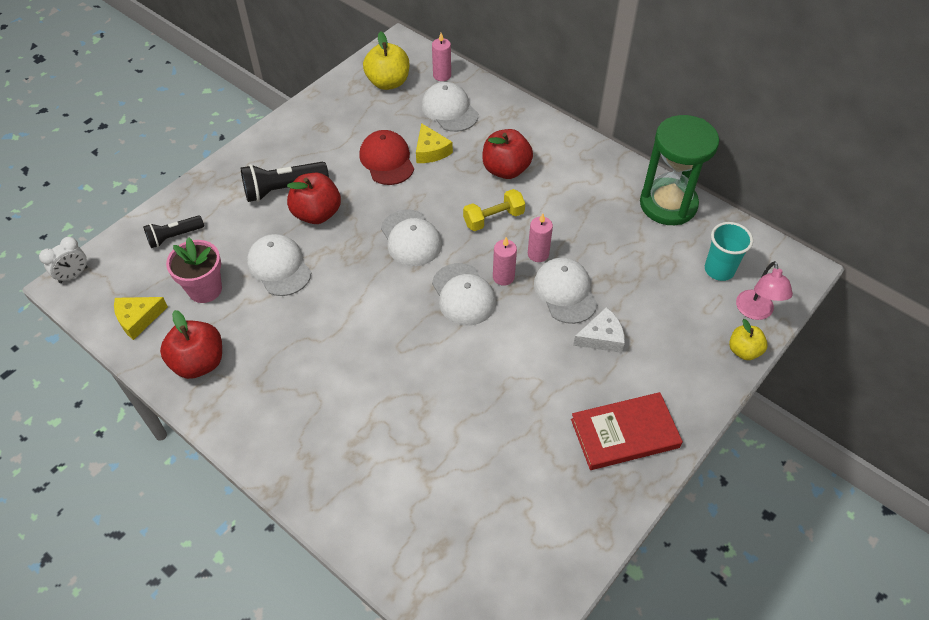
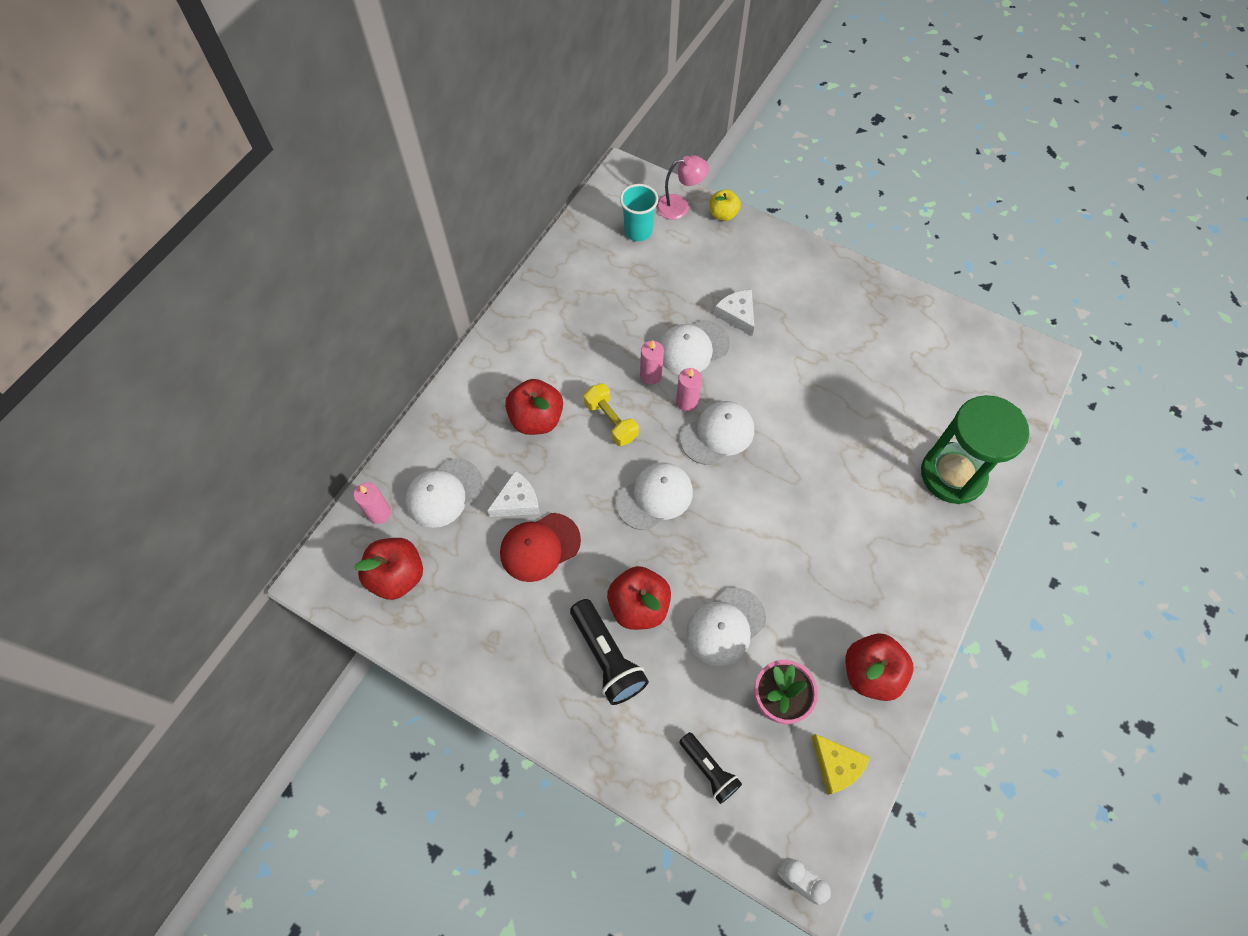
camera: 100 degrees left, 10 degrees up
(388, 82) = (397, 576): yellow apple -> red apple
(431, 151) = (517, 501): yellow cheese -> white cheese
(624, 433) = (829, 292): red book -> none
(668, 204) = (563, 271): green hourglass -> green hourglass (952, 475)

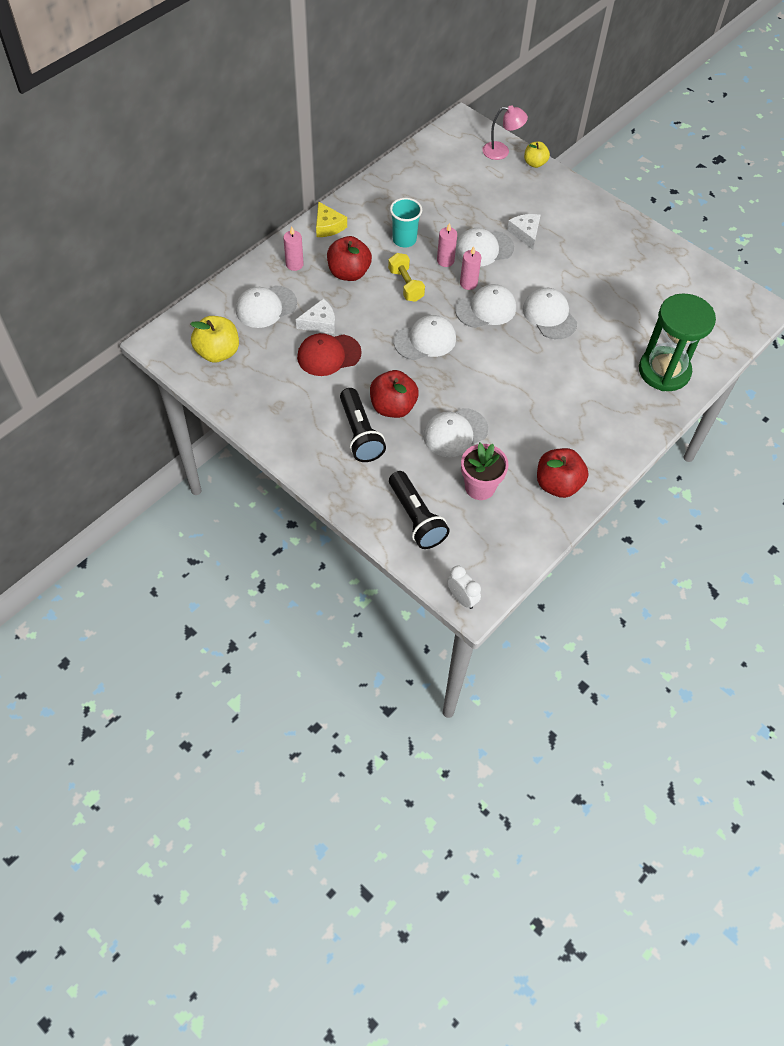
camera: 10 degrees right, 5 degrees down
(379, 513) = (214, 310): pink candle -> pink candle (294, 264)
(397, 576) = (218, 352): red apple -> yellow apple
(638, 231) = (463, 163): turquoise cup -> turquoise cup (404, 240)
(709, 770) = (416, 518): black flashlight -> black flashlight, size x1.56
(796, 426) = (549, 315): none -> white cap
(836, 765) = (513, 535): yellow cheese -> yellow cheese (328, 226)

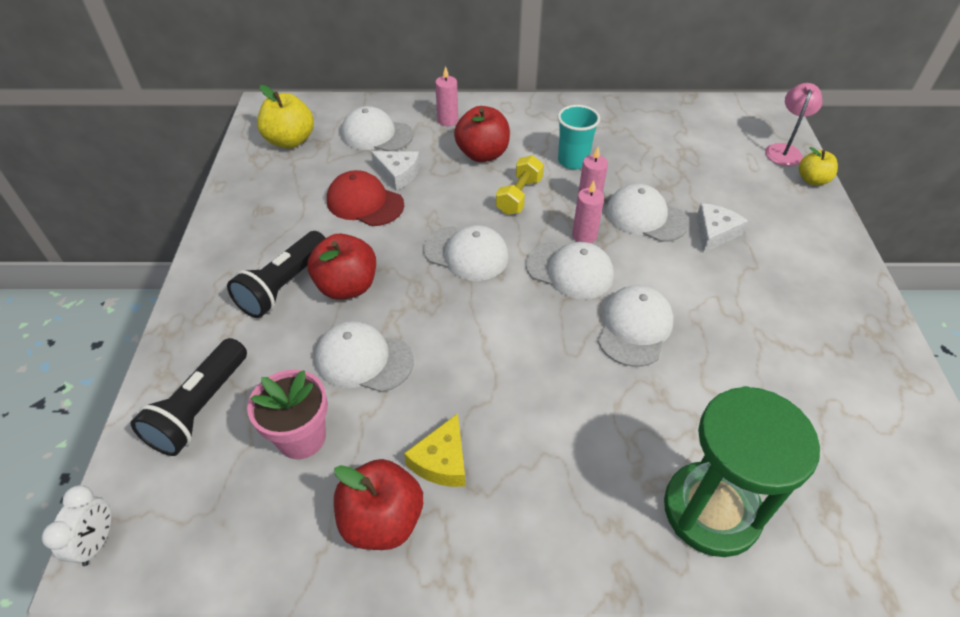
camera: 50 degrees right, 10 degrees down
(328, 226) = (519, 111): yellow cheese -> yellow cheese (442, 461)
(501, 151) = (784, 150): pink lamp -> pink lamp turned 120 degrees counterclockwise

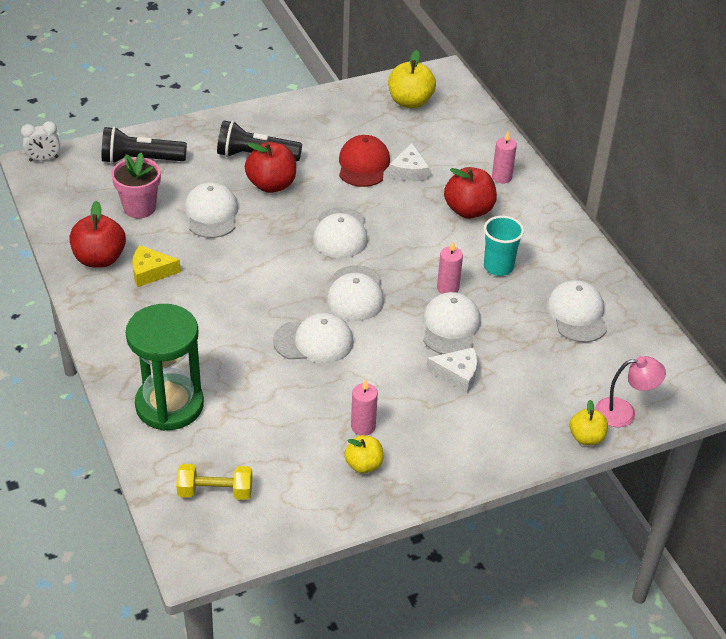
camera: 65 degrees right, 5 degrees down
(376, 134) = (451, 143): white cap -> white cap (577, 314)
(519, 196) = (427, 245): yellow dumbbell -> yellow dumbbell (215, 492)
(584, 236) = (402, 294): pink candle -> pink candle (363, 426)
(836, 343) = (363, 465): none -> yellow apple

